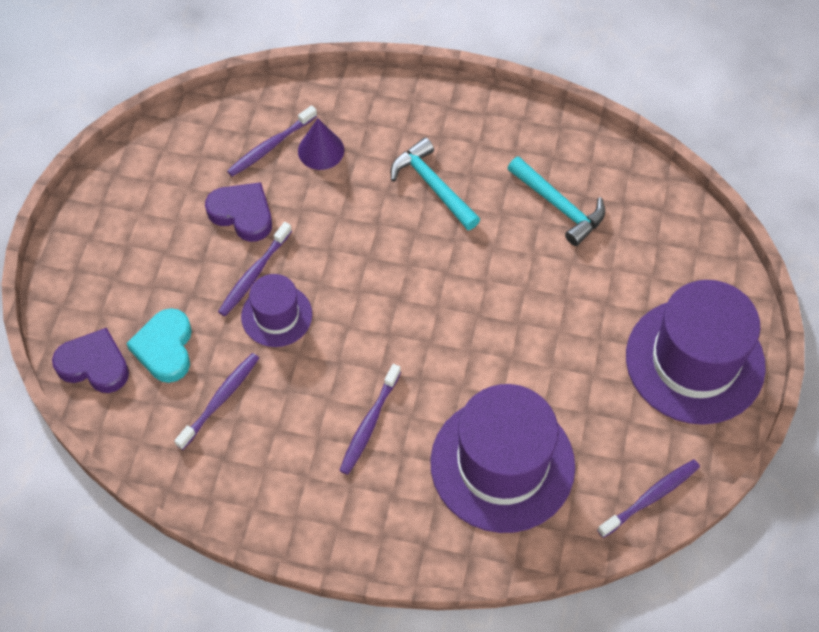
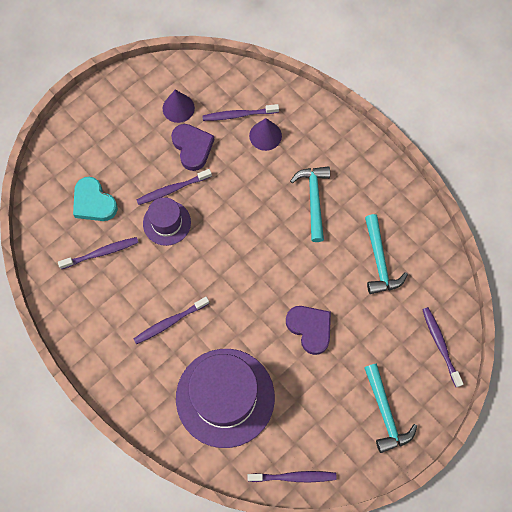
camera: 35 degrees right, 10 degrees up
(94, 364) = (51, 187): purple heart -> purple heart (310, 328)
(165, 348) = (94, 202): turquoise heart -> turquoise heart turned 75 degrees counterclockwise
(189, 180) = (178, 108): none -> purple cone
(695, 252) = (440, 345): none -> purple toothbrush
(695, 361) = (385, 413): purple hat -> turquoise hammer

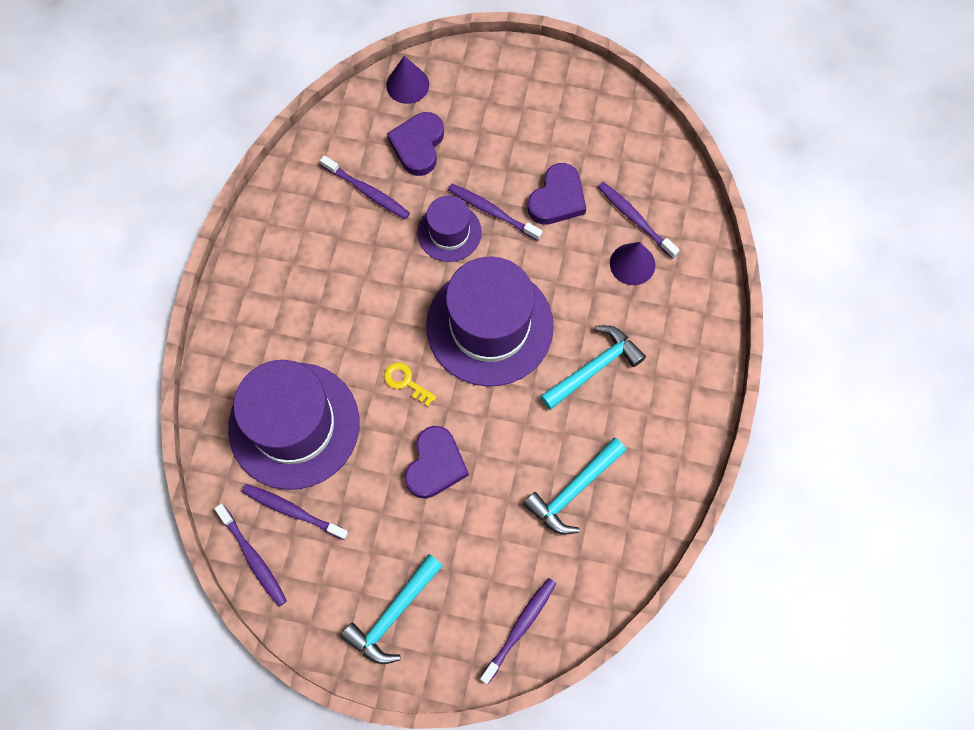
camera: 55 degrees right, 0 degrees up
(94, 202) = (418, 145): turquoise heart -> purple heart
(170, 322) = (339, 312): purple toothbrush -> purple toothbrush (293, 511)
(178, 108) = (593, 152): purple cone -> purple cone (407, 85)
(245, 240) = (489, 326): none -> purple hat
(245, 312) = (406, 382): none -> yellow key

